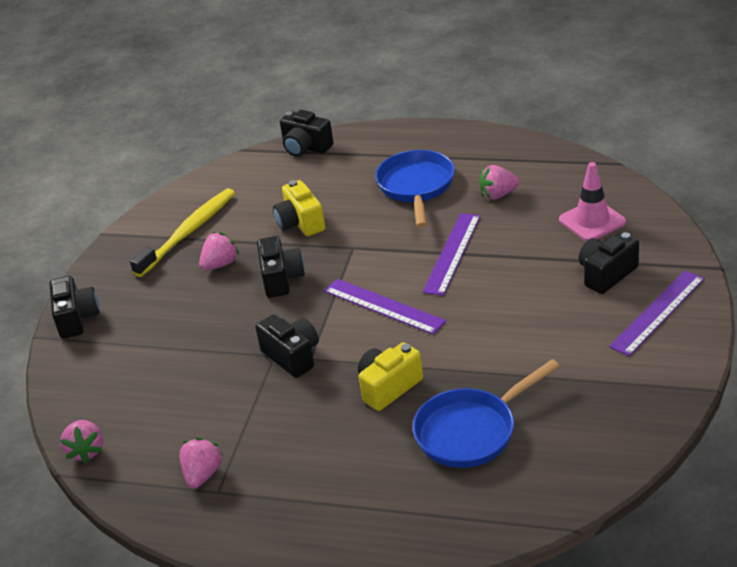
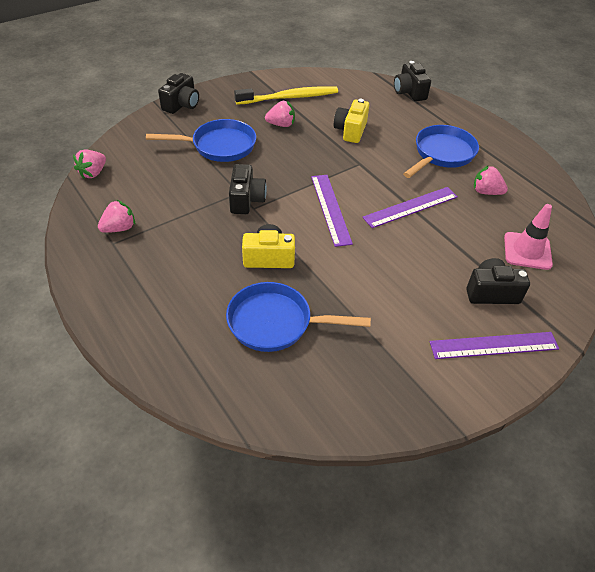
camera: 35 degrees right, 10 degrees up
(186, 329) = (219, 146): none -> blue pan
(281, 279) = (299, 154): black camera -> none

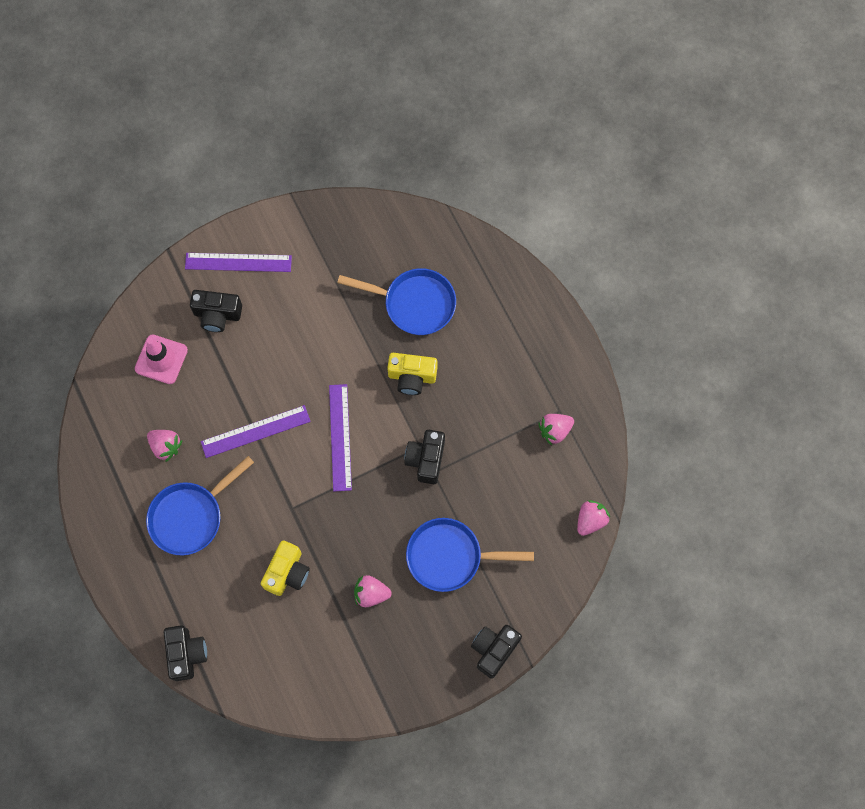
camera: 170 degrees left, 25 degrees up
(289, 97) = (351, 655): yellow toothbrush -> none

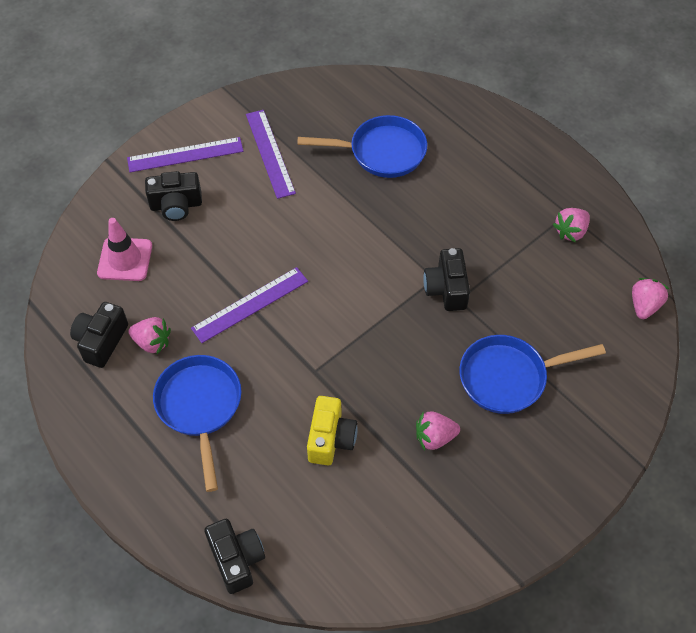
camera: 15 degrees left, 15 degrees down
(190, 516) = (200, 407): blue pan -> blue pan turned 135 degrees clockwise
(340, 437) = (345, 289): purple ruler -> purple ruler (270, 153)
(412, 377) = (403, 216): yellow camera -> none
(494, 650) = (596, 462): black camera -> black camera (101, 341)

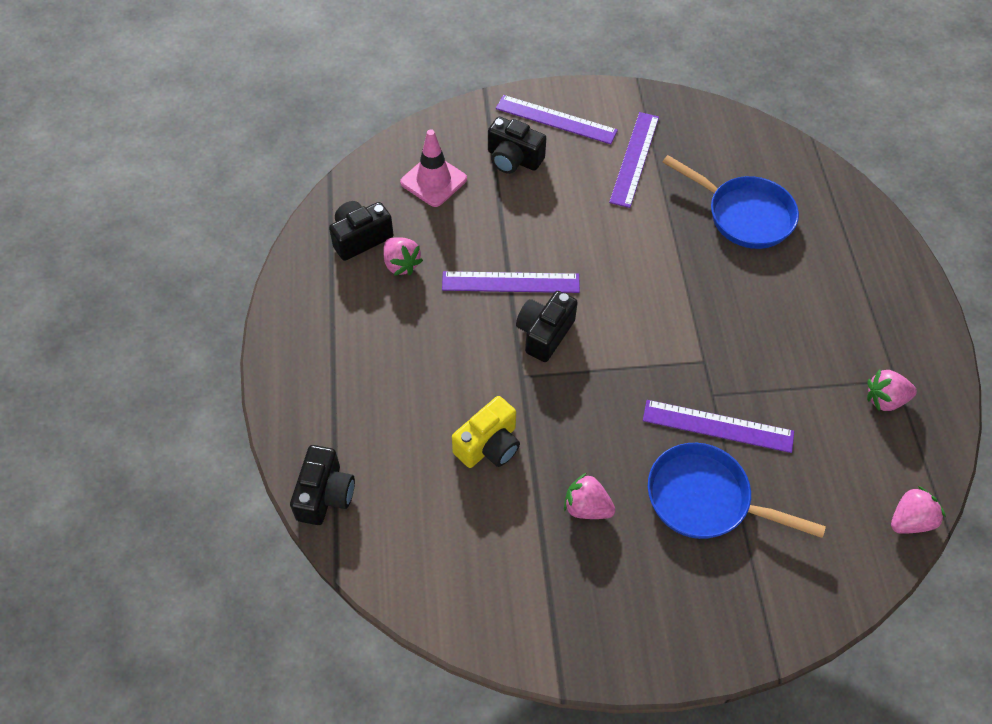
camera: 35 degrees right, 0 degrees up
(200, 407) = (397, 344): blue pan -> none
(446, 289) = (708, 378): black camera -> black camera (544, 334)
(478, 320) = (718, 426): none -> purple ruler

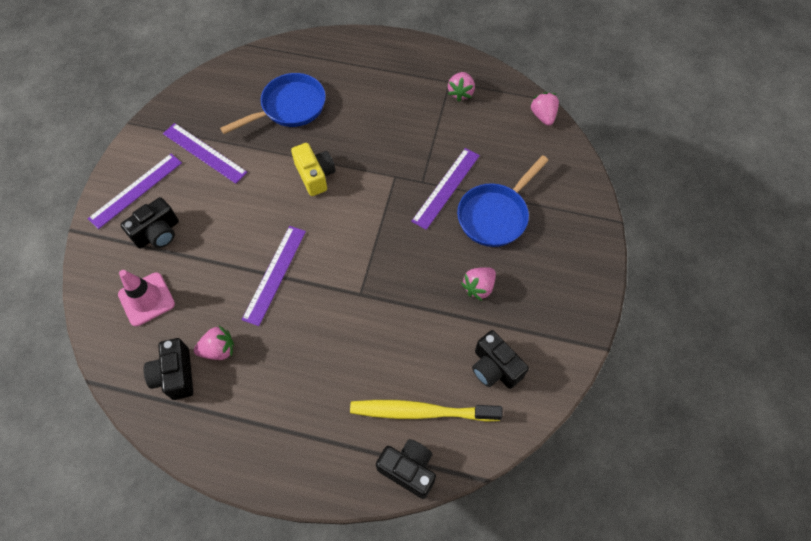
camera: 70 degrees left, 5 degrees up
(397, 487) = (421, 411): none -> yellow toothbrush
(489, 445) = (409, 335): yellow camera -> yellow camera (315, 175)
(544, 334) = (330, 266): black camera -> black camera (495, 367)

